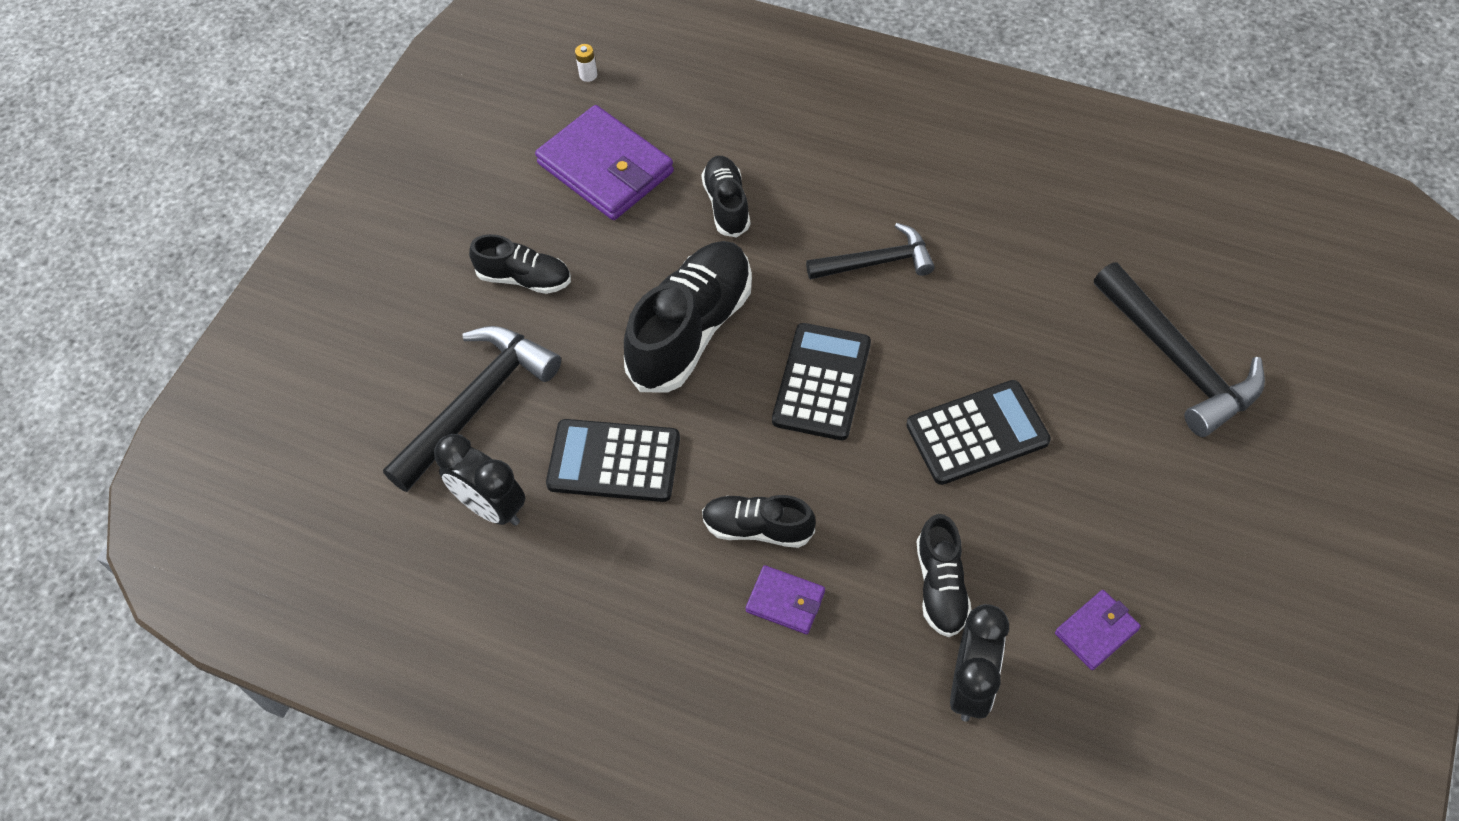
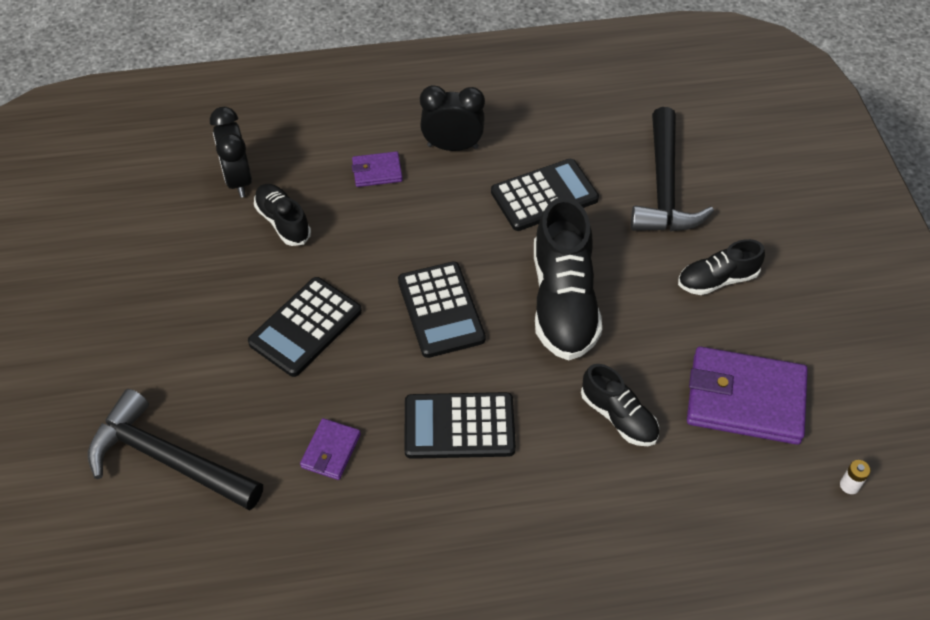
camera: 145 degrees right, 5 degrees down
(491, 507) = (596, 139): black clock -> black clock (452, 146)
(757, 528) = (421, 201): black shoe -> none
(876, 262) = (459, 426): black hammer -> black calculator
(1096, 631) = (169, 241): purple wallet -> purple wallet (331, 451)

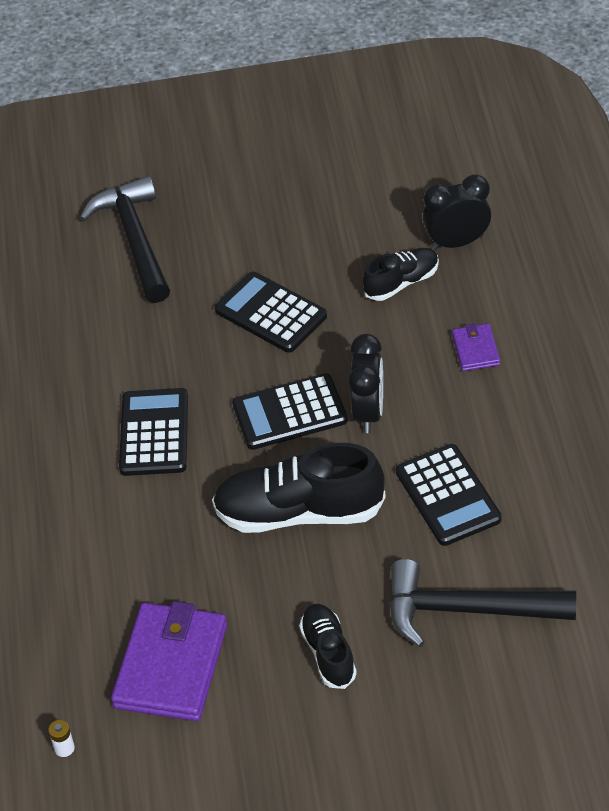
camera: 95 degrees right, 5 degrees down
(167, 459) = (135, 240): black hammer -> black hammer turned 45 degrees counterclockwise
(331, 451) = (135, 344): purple wallet -> none
(452, 146) = (518, 412): black clock -> black clock (368, 412)
(618, 416) = (157, 557): black shoe -> none

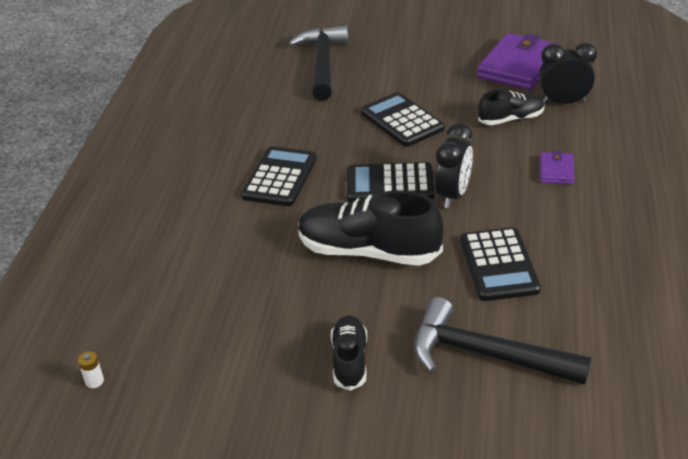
camera: 15 degrees right, 10 degrees down
(171, 666) = (213, 339): purple wallet -> purple wallet (518, 66)

